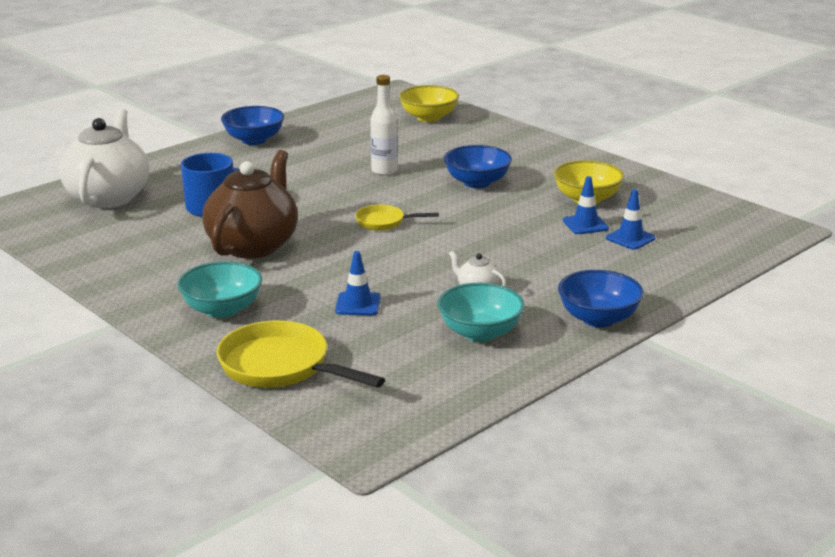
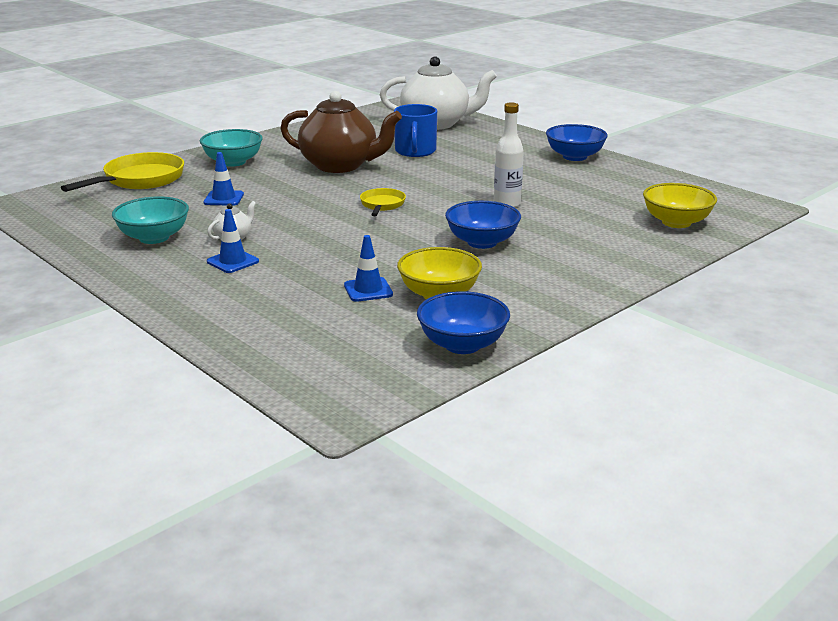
camera: 90 degrees right, 0 degrees up
(598, 319) = (154, 284): blue bowl -> blue bowl (462, 345)
(630, 238) = (328, 311): blue traffic cone -> blue traffic cone (233, 261)

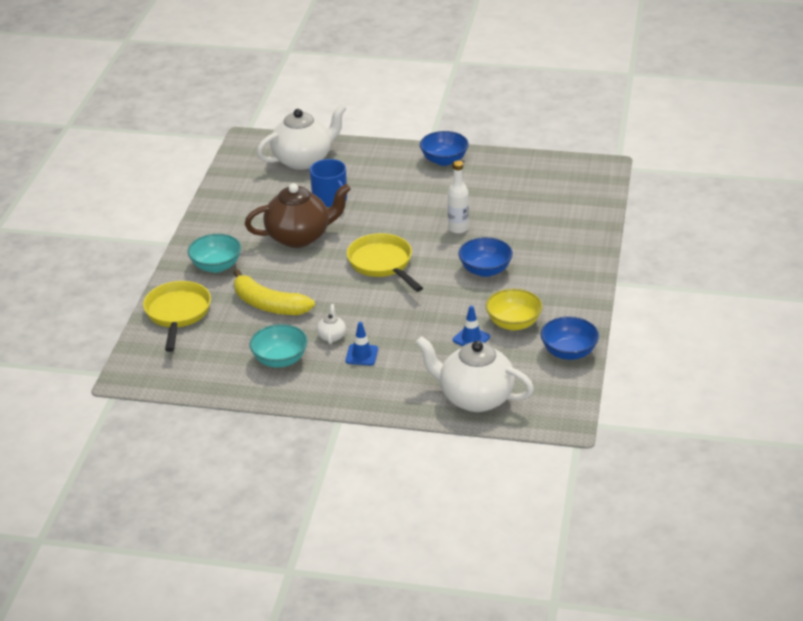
camera: 35 degrees left, 10 degrees up
(223, 198) = (268, 305): blue traffic cone -> yellow banana
(277, 342) = (474, 398): none -> white teapot
(382, 205) = (382, 264): yellow pan -> yellow pan, size x1.82
(676, 222) = (573, 202): yellow bowl -> none

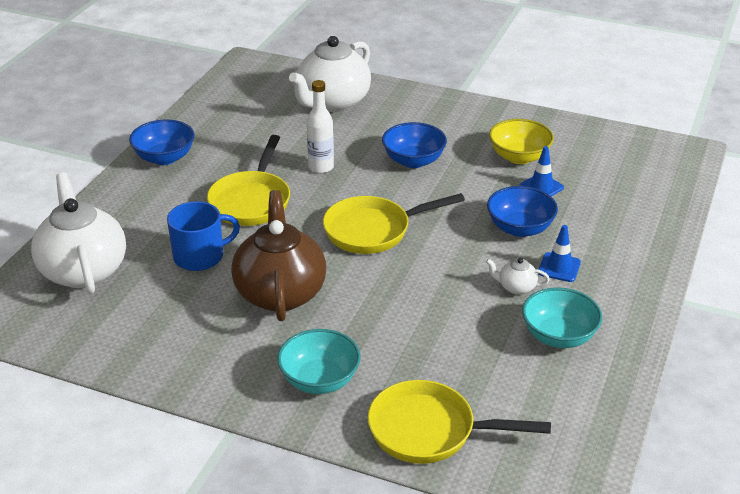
camera: 80 degrees left, 0 degrees up
(268, 305) = (433, 336): yellow banana -> none
(402, 206) = (251, 201): none -> yellow pan
(474, 398) = (648, 198): white teapot -> white teapot (332, 102)
(568, 352) = (576, 132): blue bowl -> blue bowl (520, 228)

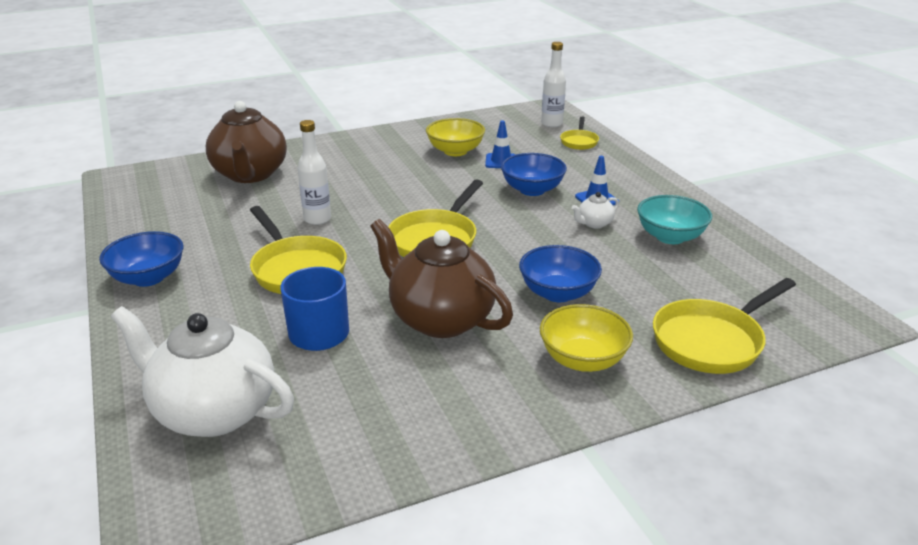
camera: 45 degrees left, 5 degrees down
(319, 380) = (583, 359): turquoise bowl -> yellow bowl
(332, 102) = (250, 174): white teapot -> brown teapot
(413, 161) = (385, 184): blue bowl -> blue bowl (558, 293)
(650, 203) = (579, 141): none -> yellow pan
(658, 170) = (551, 124): none -> white bottle

